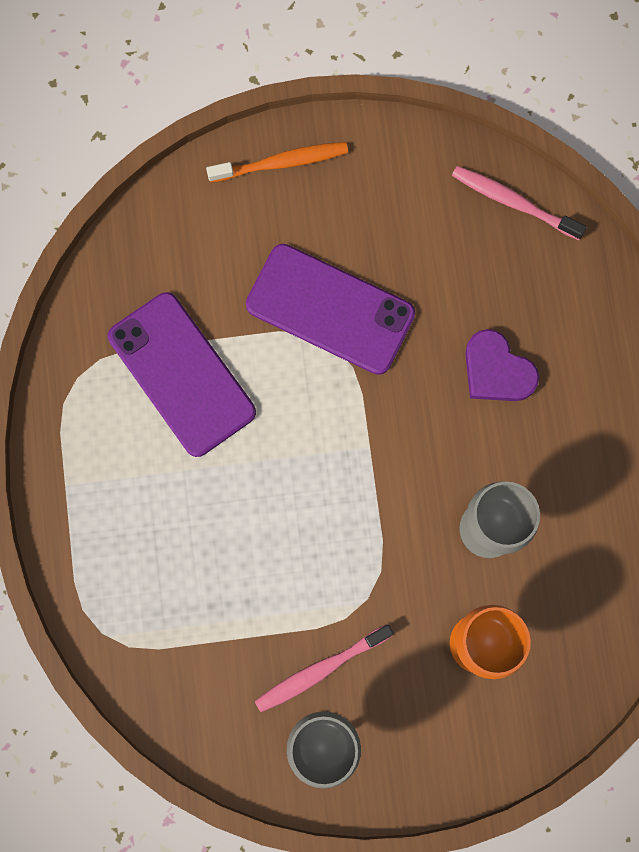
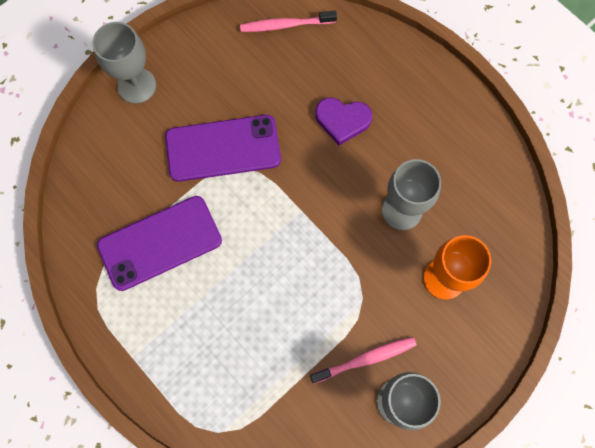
camera: 35 degrees left, 5 degrees down
(181, 374) = (160, 243): purple phone -> purple phone turned 45 degrees counterclockwise
(281, 163) = (136, 86): orange toothbrush -> grey goblet
(320, 670) = (365, 359): pink toothbrush -> pink toothbrush turned 135 degrees counterclockwise

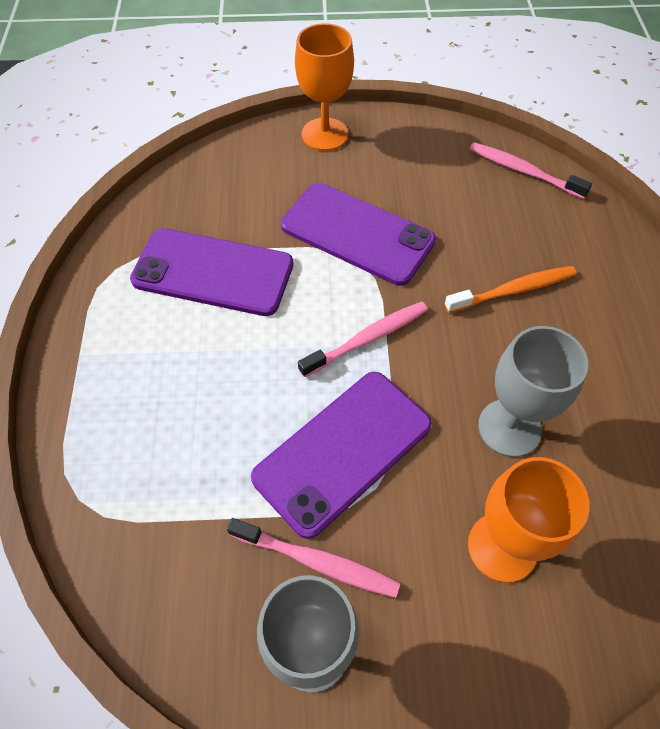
camera: 40 degrees right, 15 degrees down
(136, 86) = (325, 134): grey goblet -> orange goblet
(288, 216) = (367, 339): none -> pink toothbrush
(330, 292) = (343, 451): none -> purple phone
(342, 120) = (513, 290): purple heart -> orange toothbrush

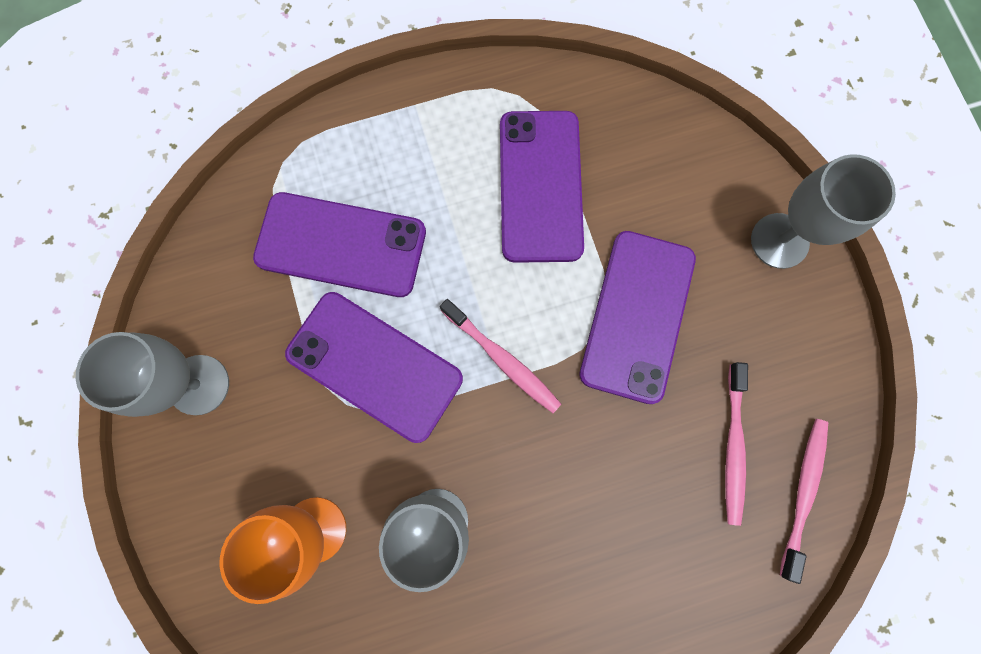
camera: 75 degrees right, 20 degrees up
(201, 456) = (341, 245): none -> purple phone
(317, 561) = (270, 370): pink toothbrush -> pink toothbrush (733, 446)
(325, 134) = (779, 241): orange goblet -> grey goblet
(513, 290) = (609, 503): orange toothbrush -> none

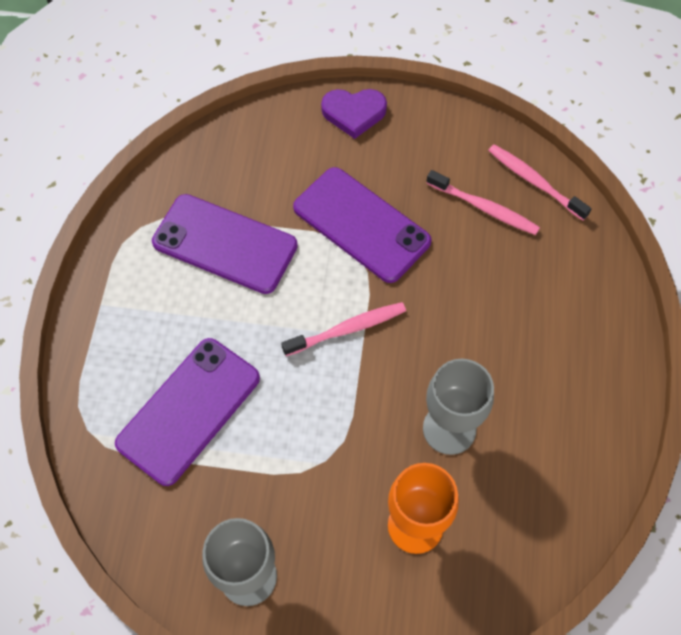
camera: 65 degrees left, 15 degrees down
(374, 366) = (305, 425): purple phone -> none
(779, 241) = (354, 113): grey goblet -> purple heart

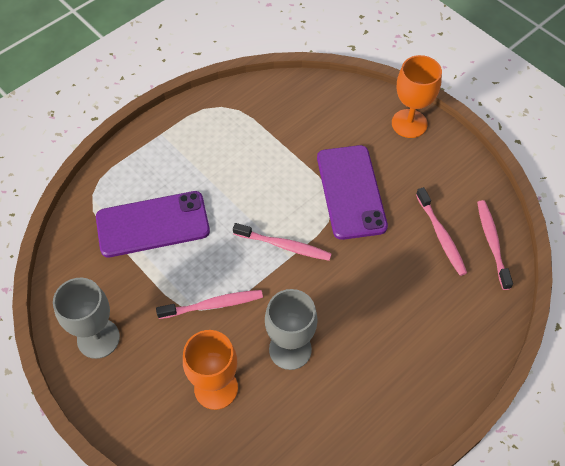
camera: 40 degrees right, 5 degrees down
(225, 244) = (259, 147): purple phone -> none
(333, 445) = (213, 305): none -> pink toothbrush
(354, 113) = (409, 123): purple heart -> orange goblet

